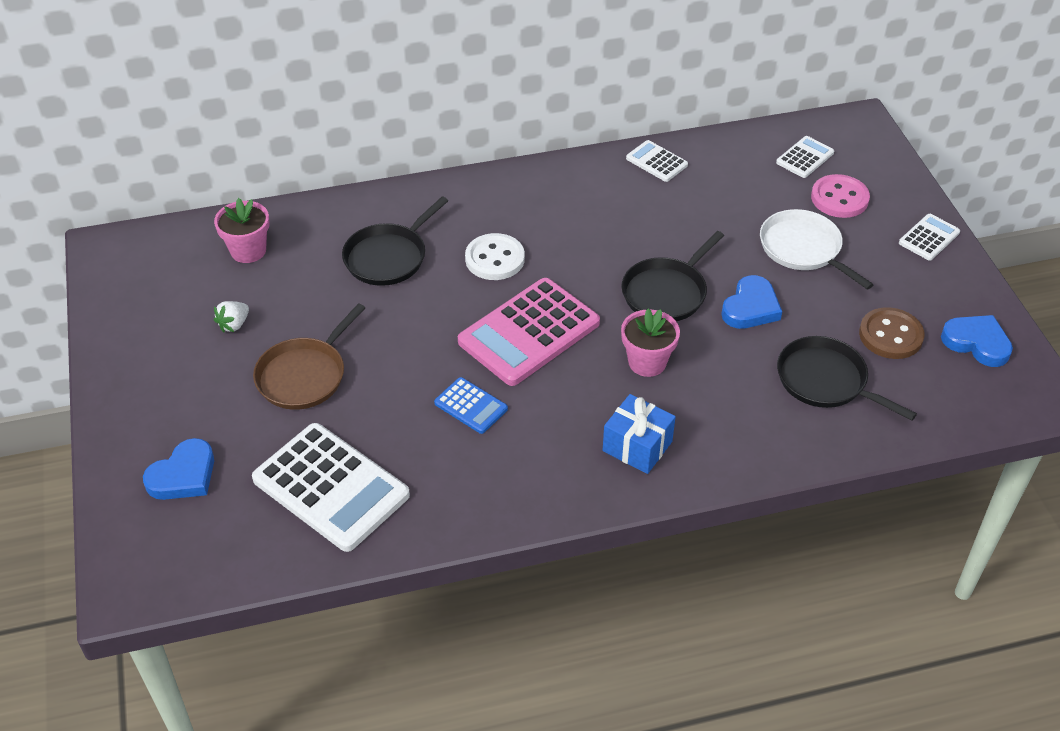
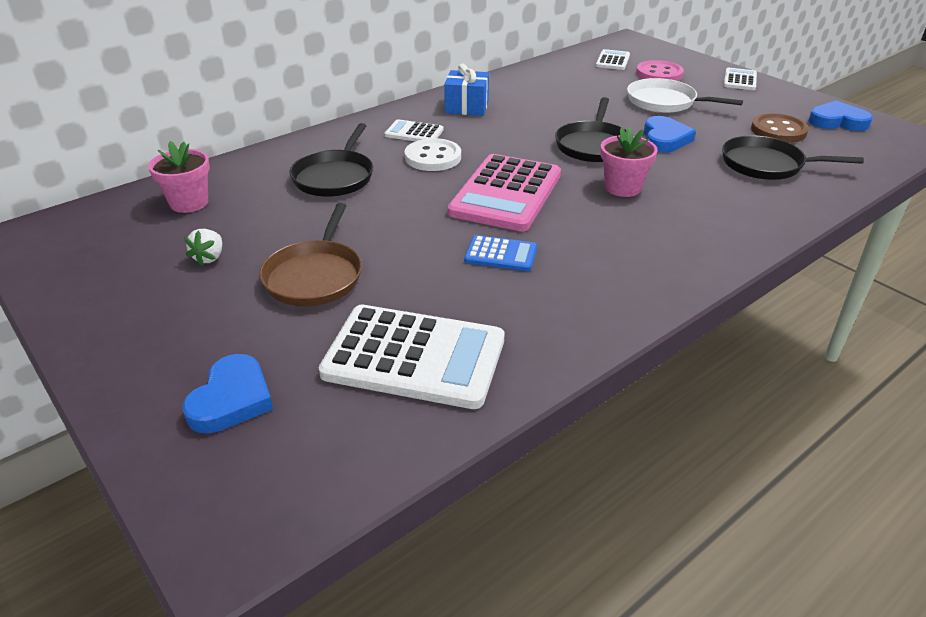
camera: 25 degrees left, 10 degrees down
(637, 446) = (673, 241): blue gift -> blue gift (467, 107)
(656, 162) = (510, 81): white calculator -> white calculator (414, 133)

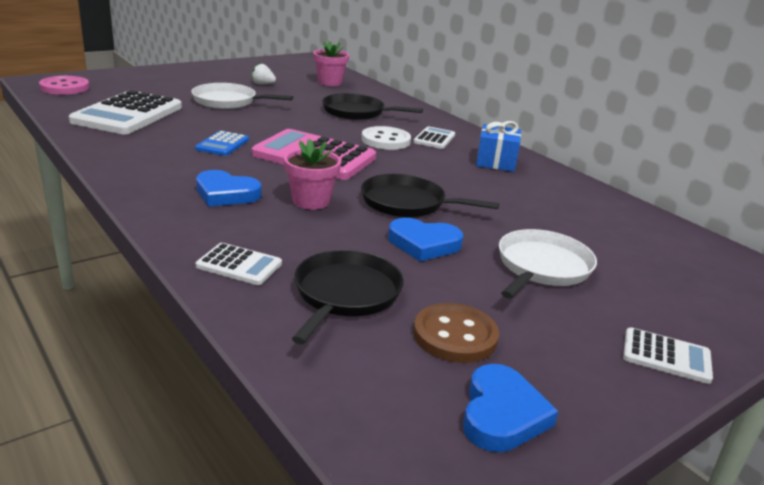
camera: 90 degrees right, 10 degrees down
(231, 399) = (130, 84): blue heart -> blue heart (226, 194)
(315, 276) = (228, 101): brown pan -> white pan
(612, 61) = (687, 259): white calculator -> white calculator (239, 265)
(659, 74) = (652, 285): pink button -> pink button (64, 87)

